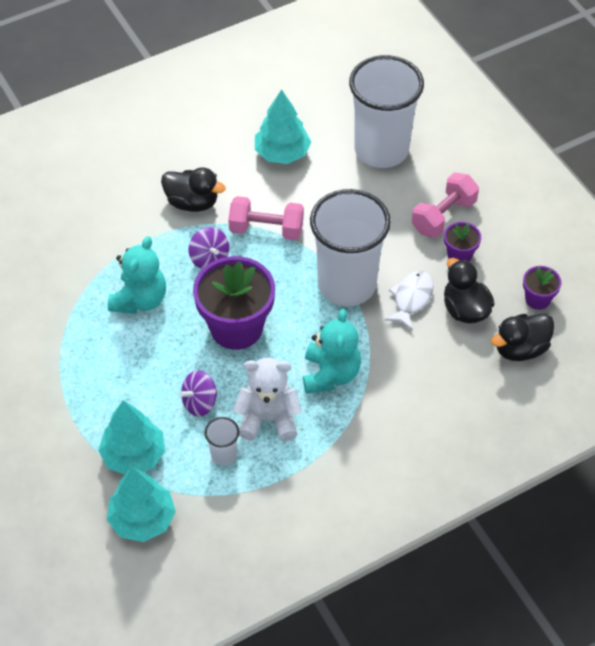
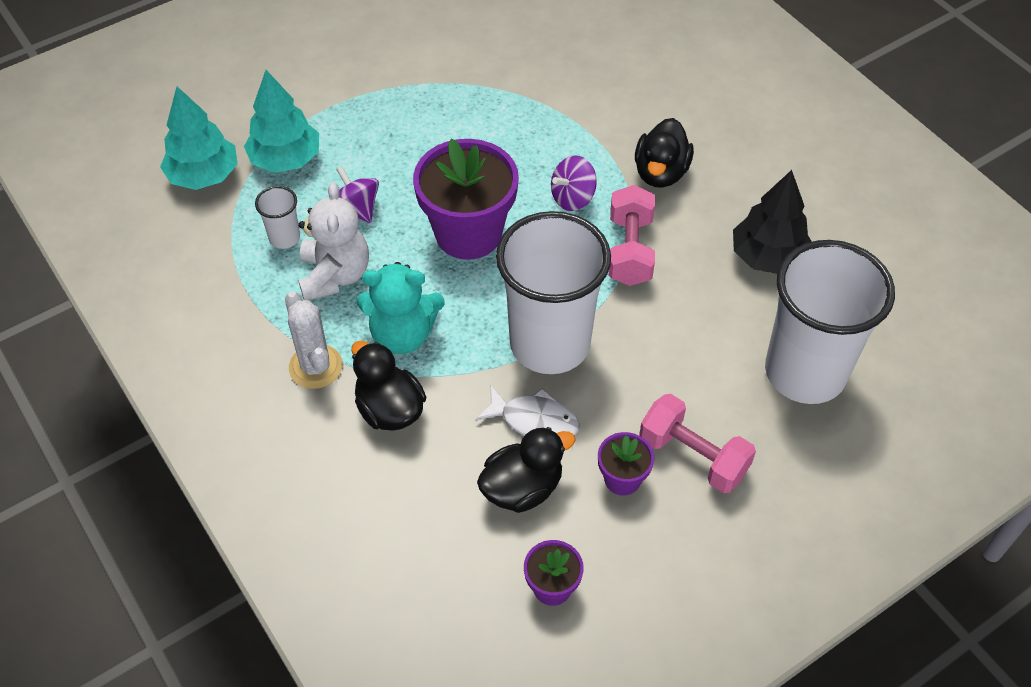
camera: 85 degrees right, 0 degrees up
(140, 300) = (501, 141): turquoise teddy bear -> none
(282, 153) = (768, 257): turquoise tree -> black tree
(356, 431) = (315, 367): none -> white cactus
(520, 349) = (458, 562): black duck -> black duck (389, 409)

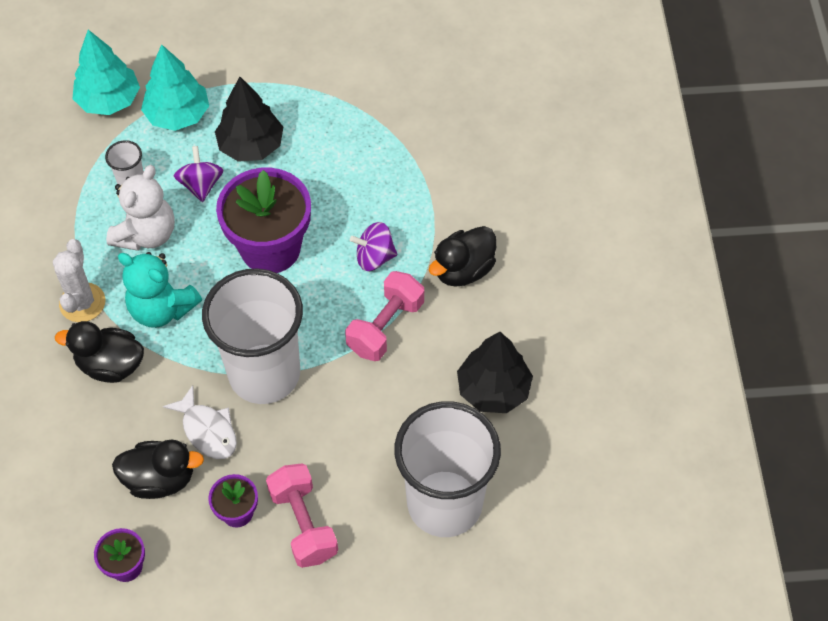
camera: 30 degrees right, 5 degrees up
(380, 156) = (251, 146): none -> black tree
(389, 409) = (110, 365): black duck -> black duck turned 75 degrees counterclockwise

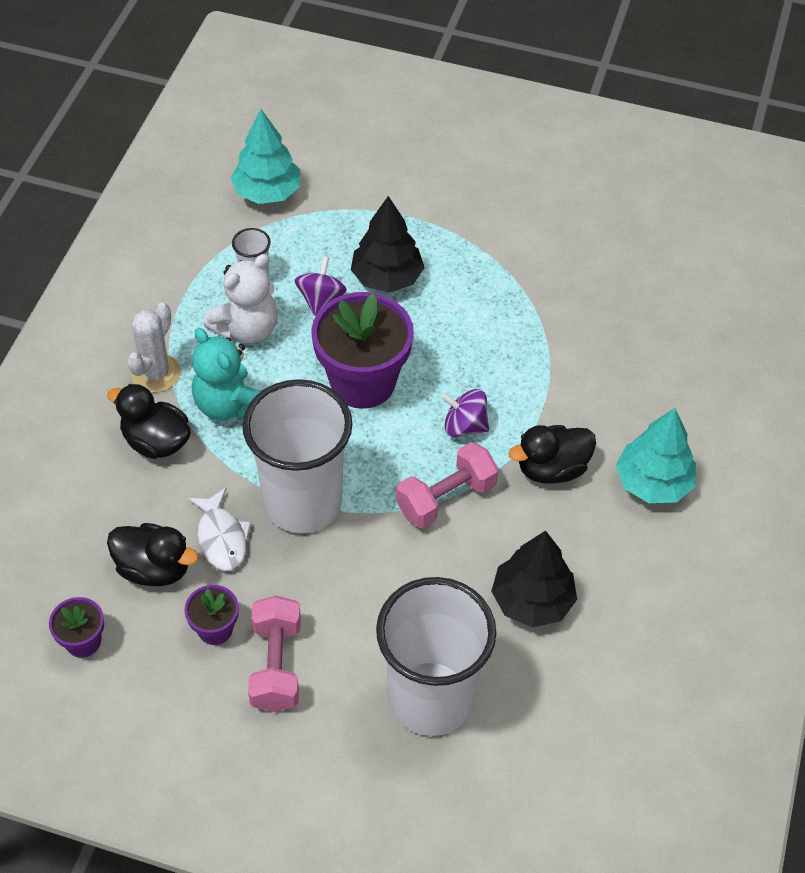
camera: 20 degrees right, 5 degrees down
(178, 115) = (327, 226): turquoise tree -> turquoise tree (653, 483)

